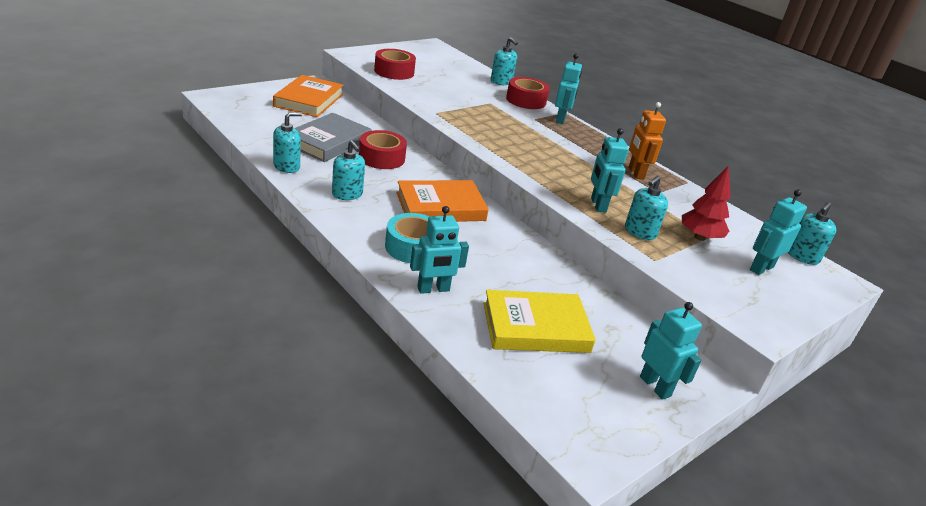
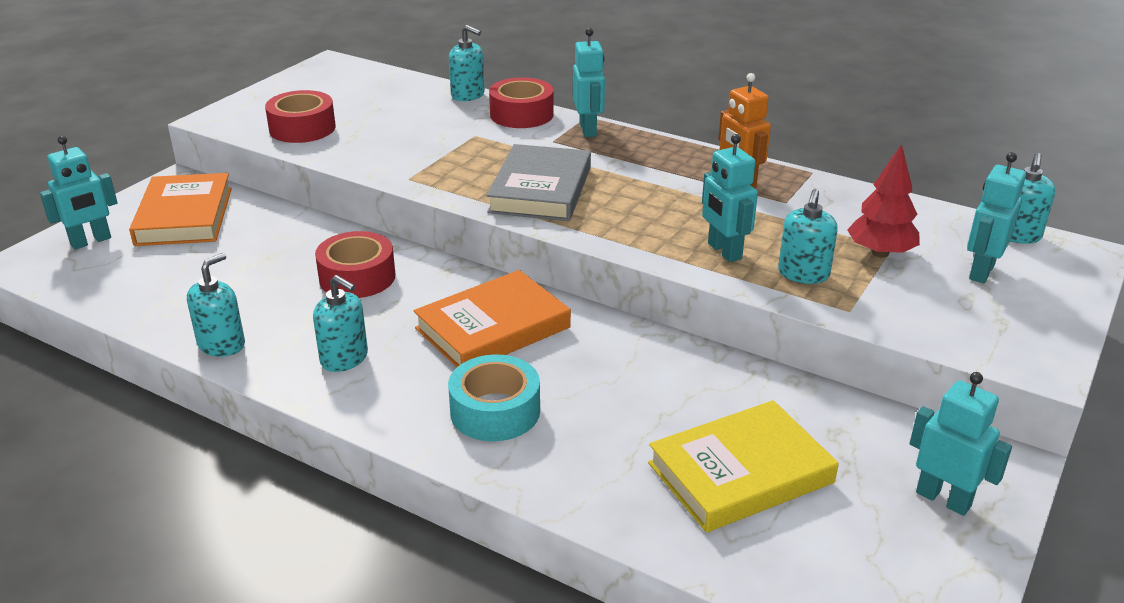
camera: 15 degrees left, 0 degrees up
(328, 142) = (260, 278): grey book -> grey book (541, 190)
(433, 289) = (567, 469): turquoise robot -> turquoise robot (91, 241)

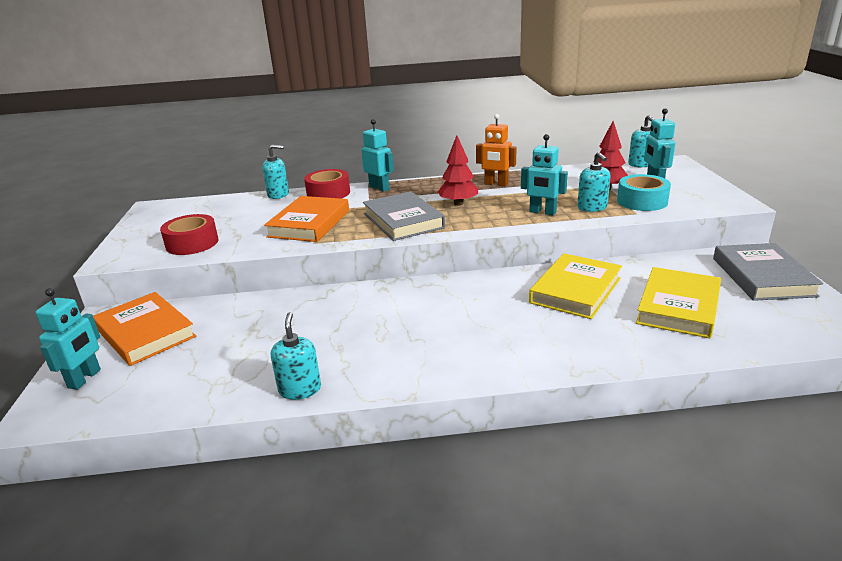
camera: 35 degrees left, 5 degrees down
(344, 358) = (396, 357): turquoise soap dispenser -> none
(357, 277) = (332, 314): red tape -> none
(493, 328) = (457, 303): orange book -> orange book (309, 223)
(495, 411) = (526, 339): turquoise tape -> turquoise tape (642, 201)
(642, 192) = (458, 203): none -> red tree
(649, 382) = (575, 290): none -> yellow book
(943, 499) = (762, 277): turquoise robot -> grey book

